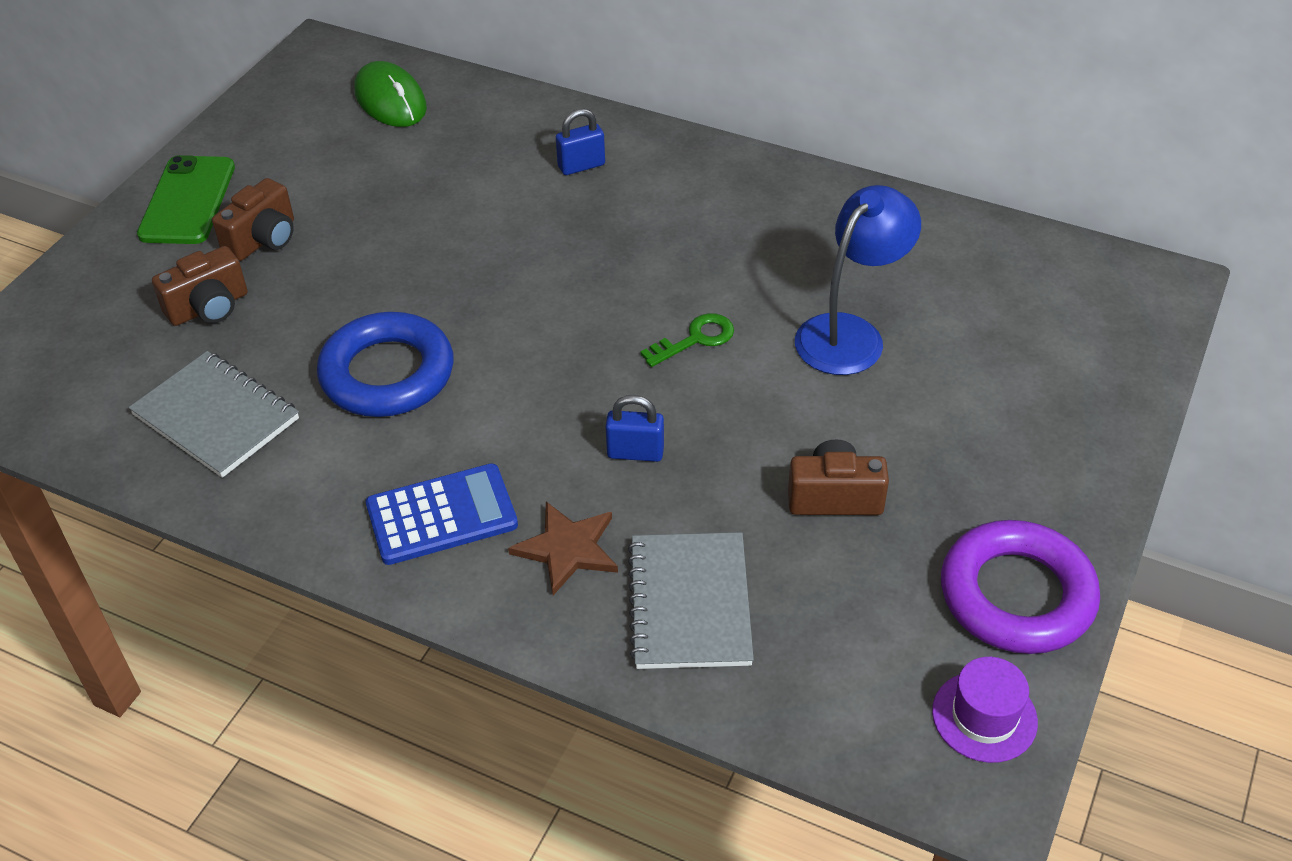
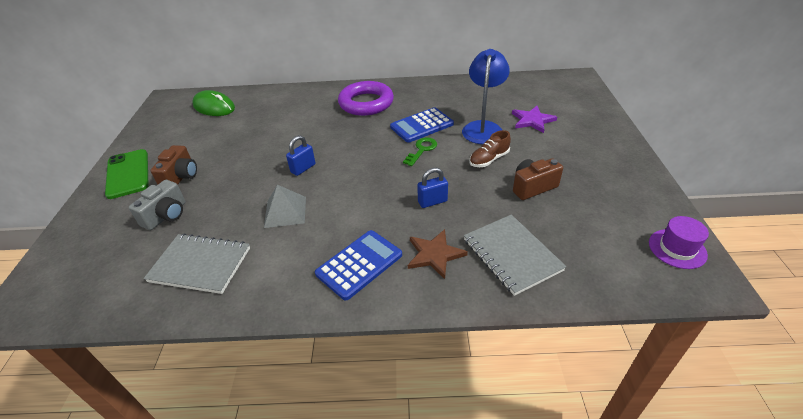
camera: 25 degrees left, 5 degrees down
(209, 307) = (166, 215): brown camera -> grey camera
(387, 374) = (285, 212): blue ring -> grey pyramid
(581, 166) = (321, 105): blue padlock -> blue padlock (303, 168)
(736, 284) = (422, 125): none -> blue calculator
(802, 408) = (489, 159): none -> brown shoe
(963, 354) = (532, 120): none -> purple star
(1016, 595) = (638, 196): purple ring -> purple ring (366, 103)

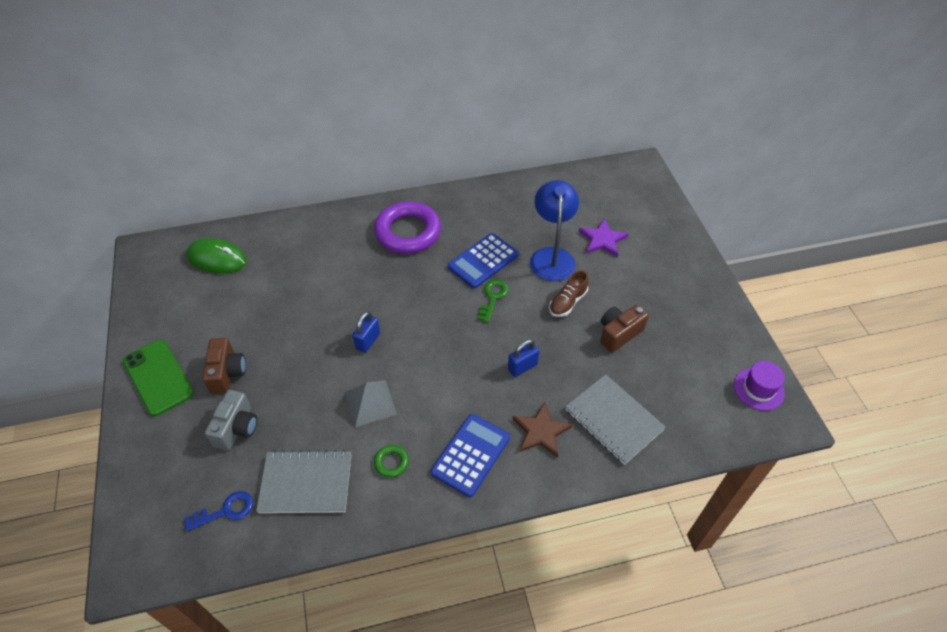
camera: 15 degrees left, 10 degrees up
(122, 276) = (226, 510): none -> blue key
(283, 259) = (391, 462): none -> green ring

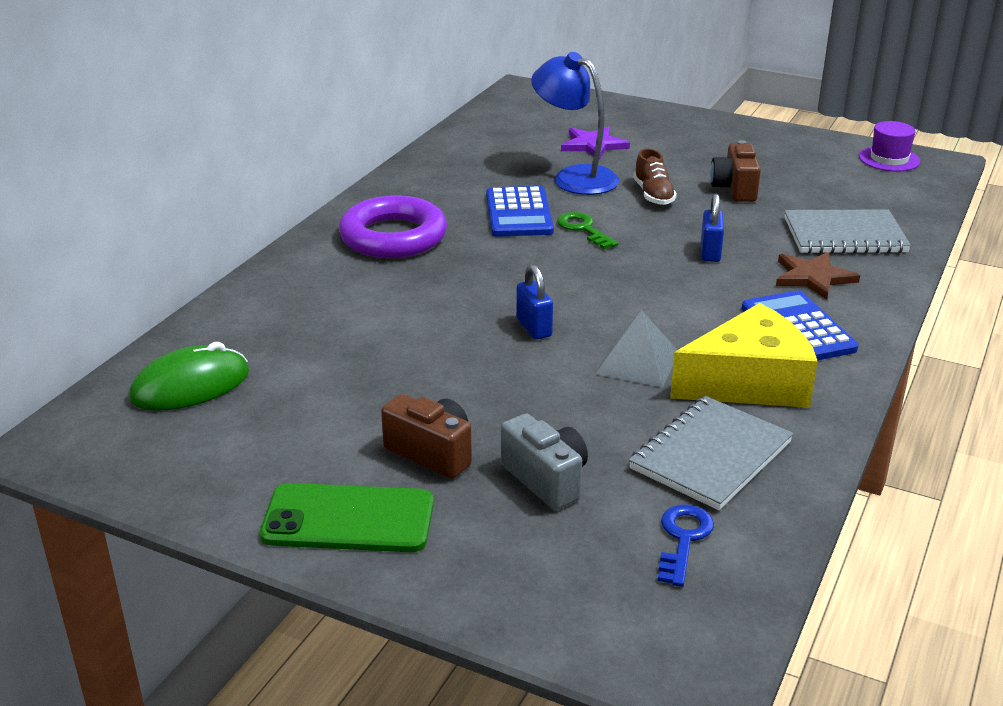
camera: 50 degrees left, 20 degrees down
(391, 462) = (749, 382): green ring -> yellow cheese

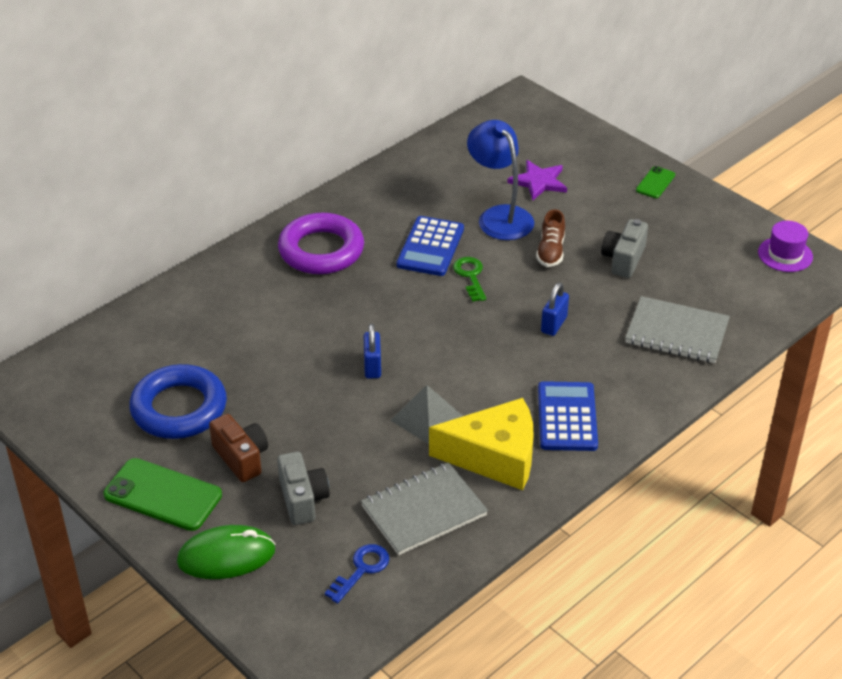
camera: 20 degrees right, 10 degrees up
(190, 386) = (115, 359): green mouse -> green mouse (226, 556)
(311, 418) = (179, 408): none -> blue ring
(712, 128) = (655, 183): none -> green phone
(735, 189) = (623, 259): brown camera -> grey camera
(813, 277) = (617, 370): brown star -> none

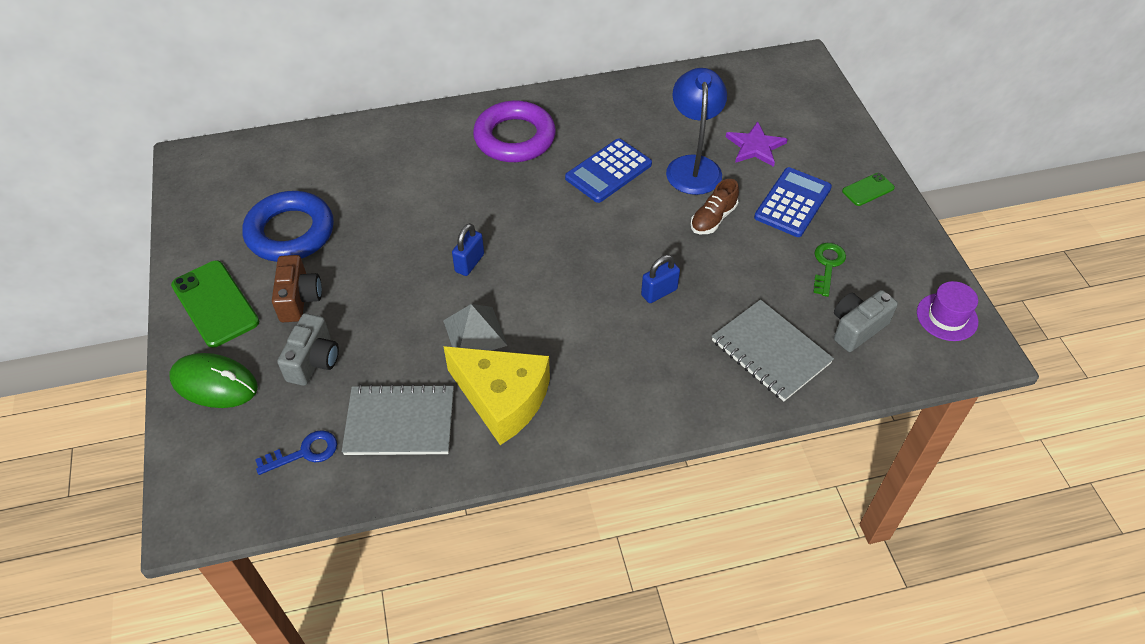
camera: 30 degrees right, 10 degrees up
(470, 276) = (621, 213): green key -> green key (827, 265)
(567, 417) = (598, 391): blue calculator -> blue calculator (792, 203)
(623, 259) = (776, 255): grey camera -> grey camera (857, 328)

